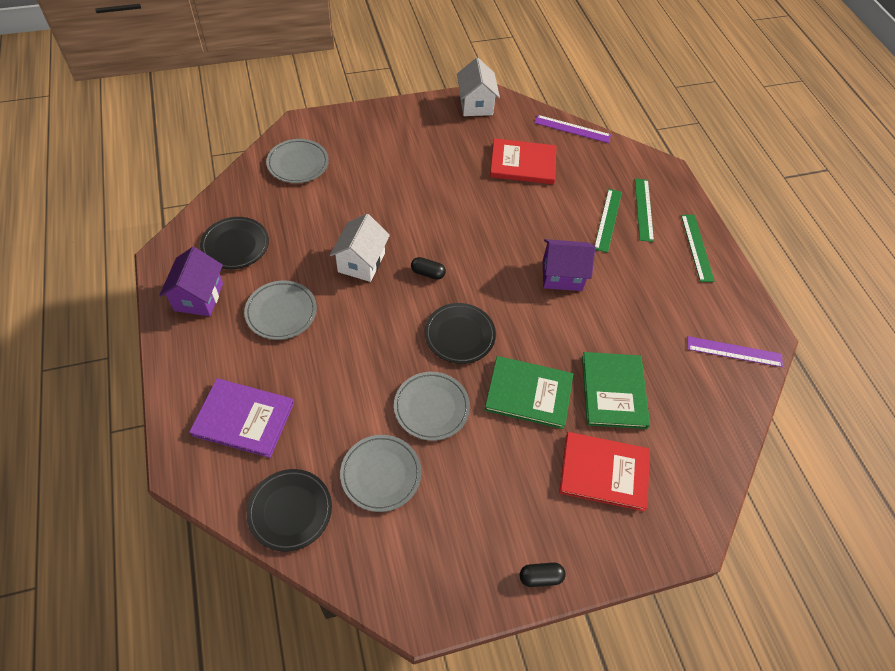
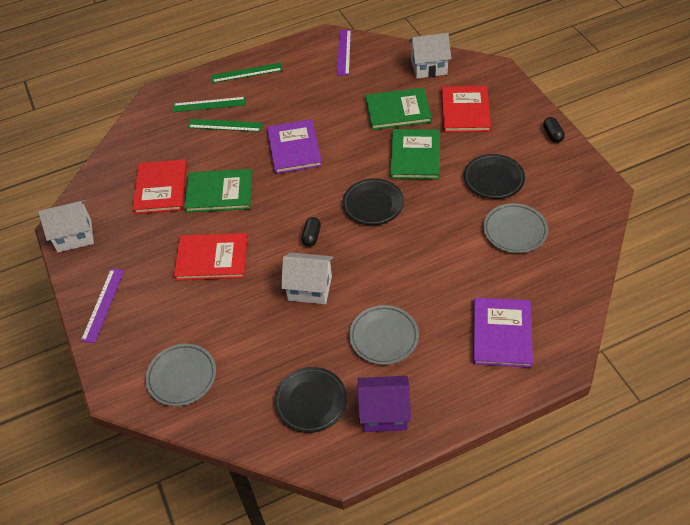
camera: 90 degrees left, 5 degrees down
(290, 511) = (566, 279): black plate -> black plate (493, 179)
(422, 193) = (212, 258): none -> red book
(431, 407) = (447, 210): grey plate -> none
(507, 206) = (219, 192): none -> green book
(562, 275) = (294, 148): purple house -> purple book
(572, 129) = (108, 158): purple ruler -> purple ruler (103, 305)
(699, 447) = (429, 67): none -> white house

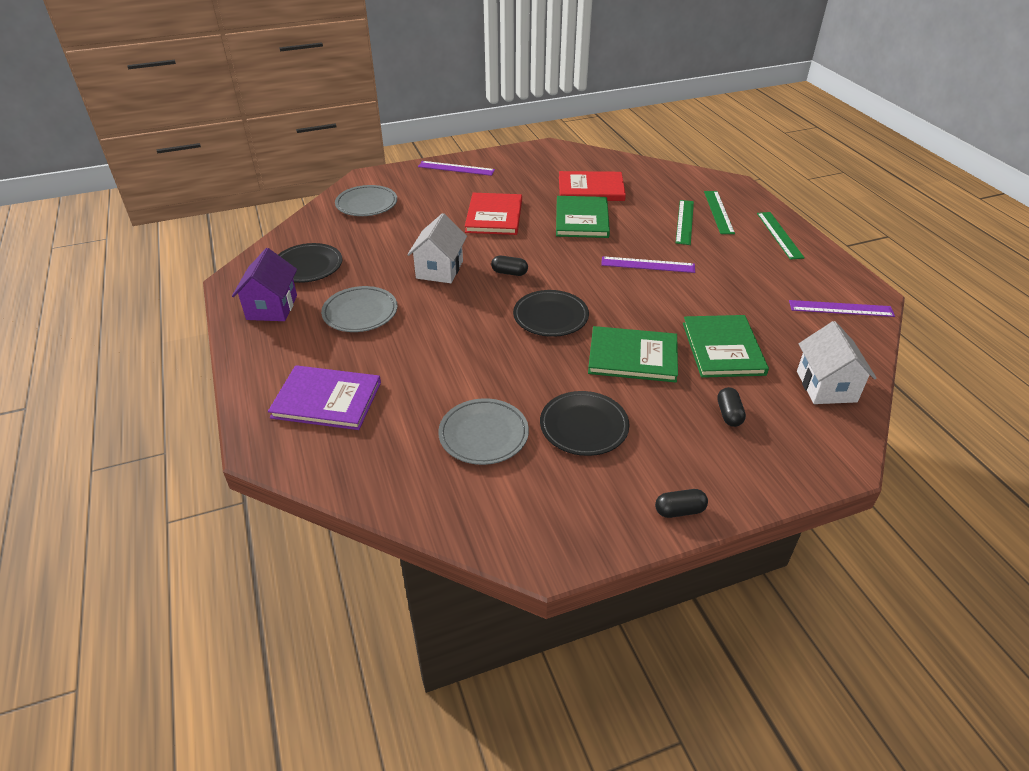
camera: 90 degrees right, 10 degrees down
(74, 236) = (537, 152): white house -> none
(294, 148) = (647, 265): purple book -> purple ruler
(465, 111) = (729, 414): red book -> black capsule

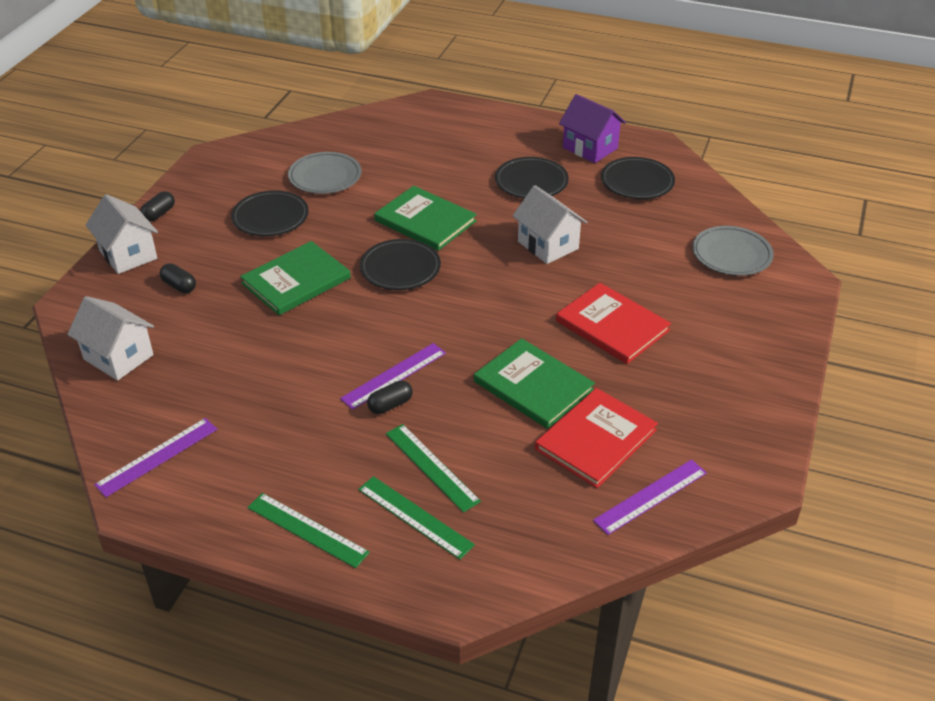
camera: 130 degrees right, 0 degrees up
(327, 400) = (444, 135): purple book -> none
(360, 313) = (531, 182): grey plate -> black plate
(456, 168) = (767, 356): purple ruler -> purple ruler (650, 496)
(509, 273) = (493, 281): black capsule -> black capsule (390, 405)
(723, 348) = (232, 335): green book -> green book (425, 221)
(750, 480) = (128, 255): none -> white house

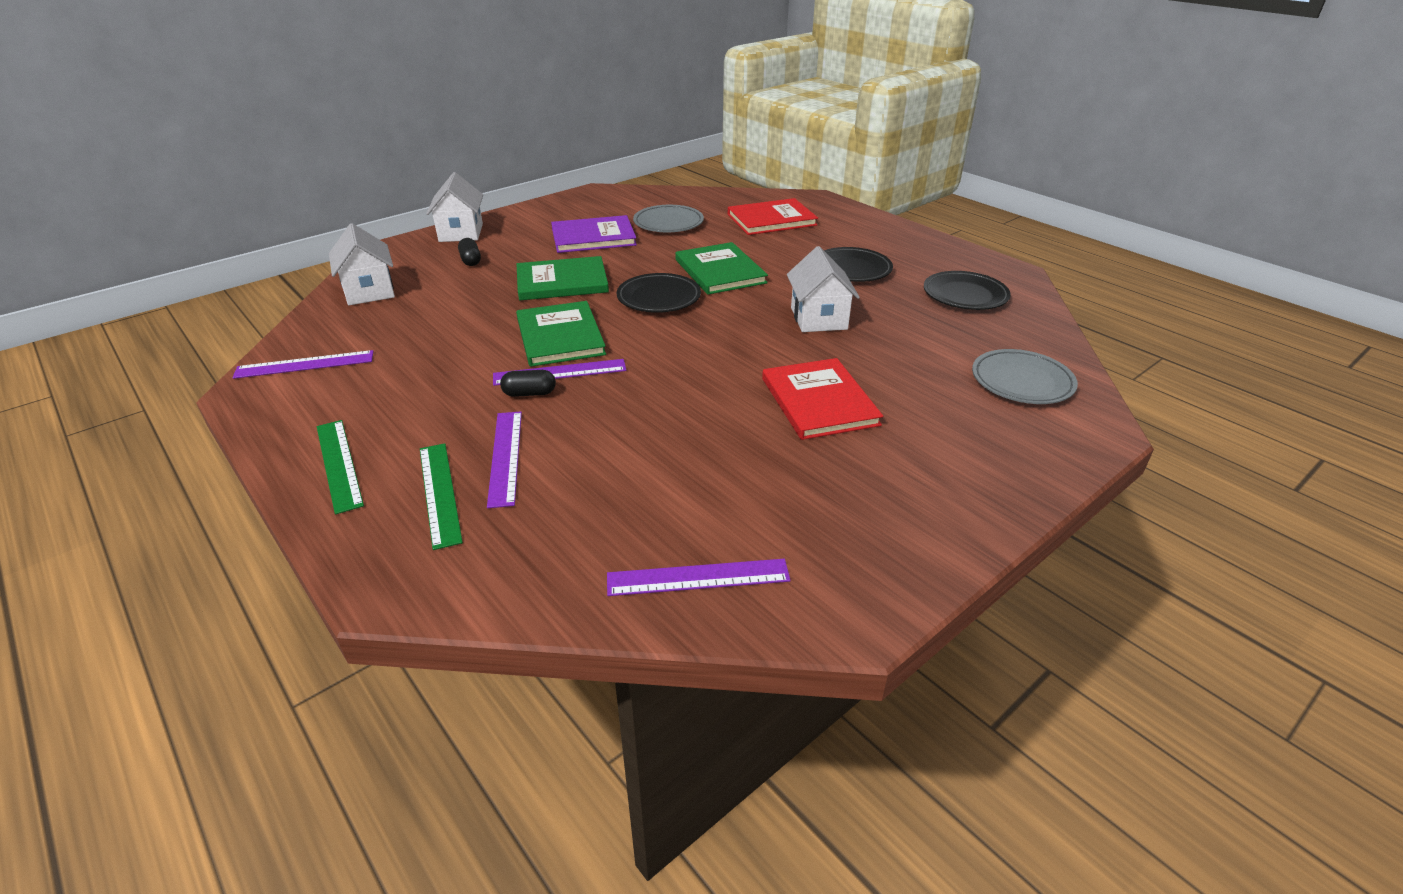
camera: 30 degrees right, 5 degrees down
(159, 214) = (514, 215): black capsule -> none
(270, 217) = (593, 237): black plate -> purple book
(431, 467) = (505, 457): green ruler -> purple ruler
(533, 386) = (680, 425): green book -> green book (560, 336)
(590, 148) = (938, 259): purple house -> none
(595, 439) = (694, 496): red book -> red book (771, 220)

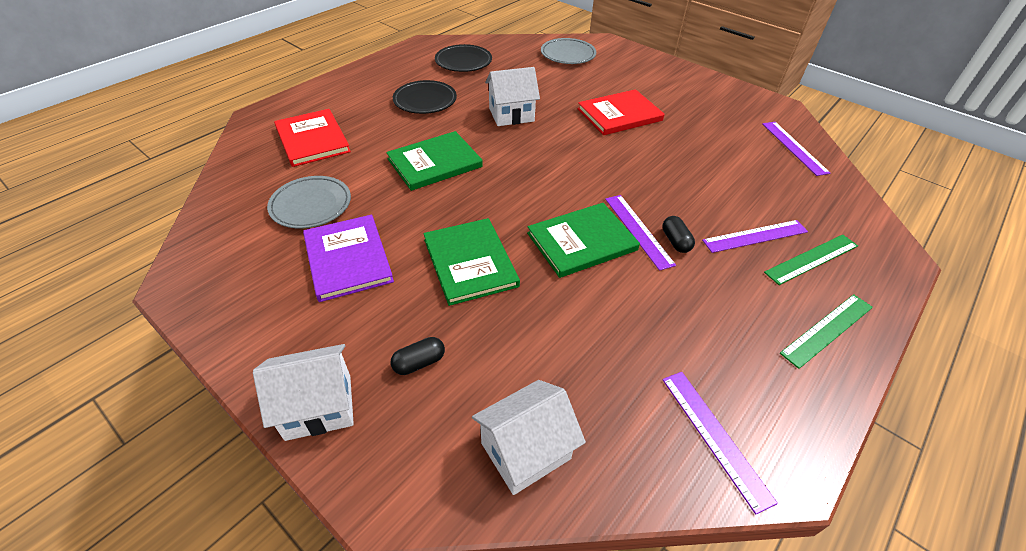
camera: 100 degrees left, 10 degrees up
(659, 298) = (493, 193): black plate -> none

